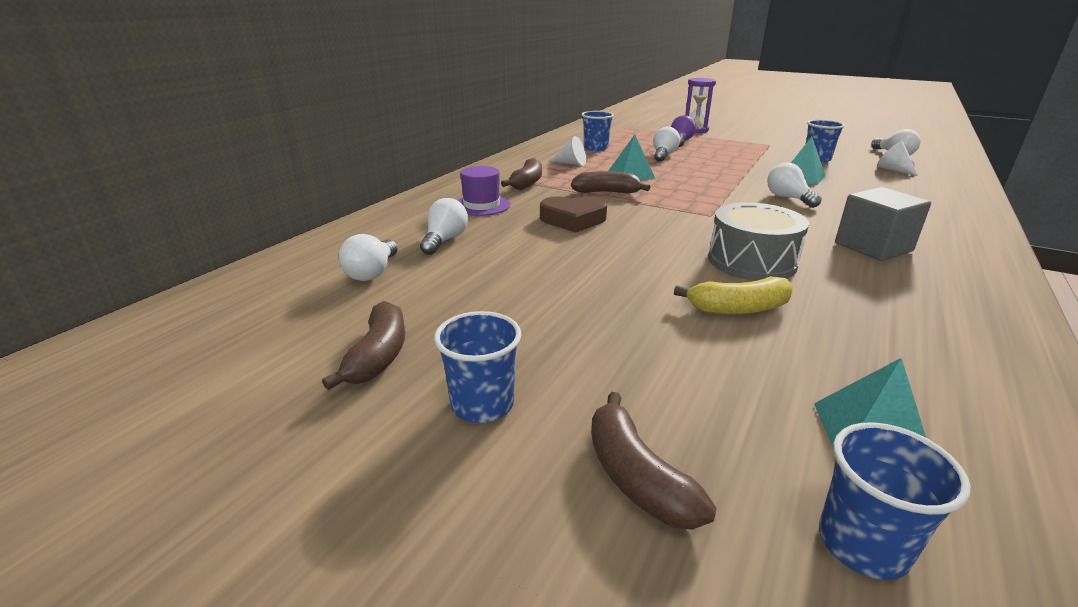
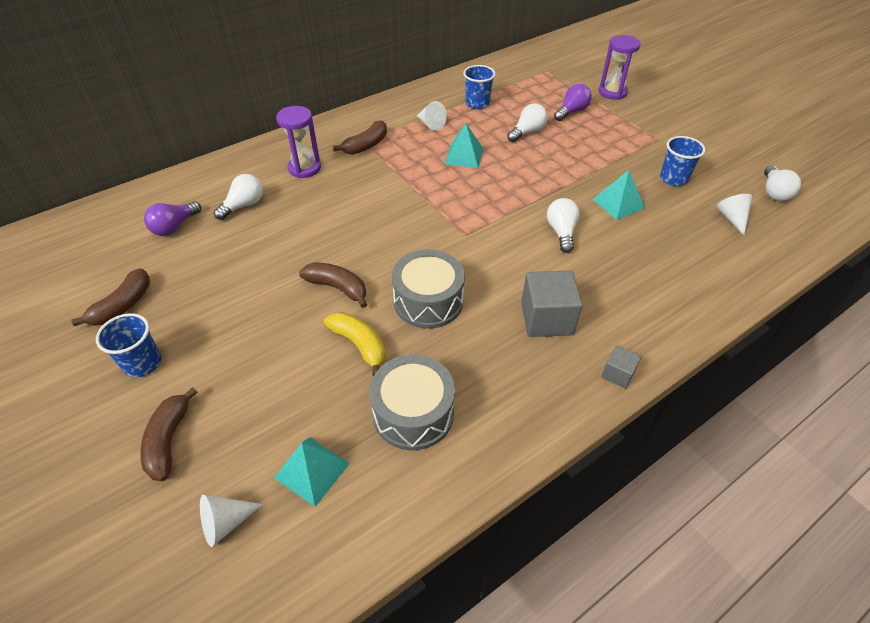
camera: 25 degrees right, 20 degrees up
(372, 272) = (174, 227): white light bulb -> purple light bulb
(481, 205) = (304, 168): purple hat -> purple hourglass
(573, 220) = (352, 208): brown heart -> none
(607, 192) = (415, 178): brown banana -> brown banana (337, 287)
(738, 309) = (359, 345): yellow banana -> yellow banana turned 150 degrees counterclockwise
(862, 544) = (226, 523): blue cup -> white cone
(883, 344) = (413, 413): none -> grey drum
(992, 265) = (617, 374): none -> grey cube

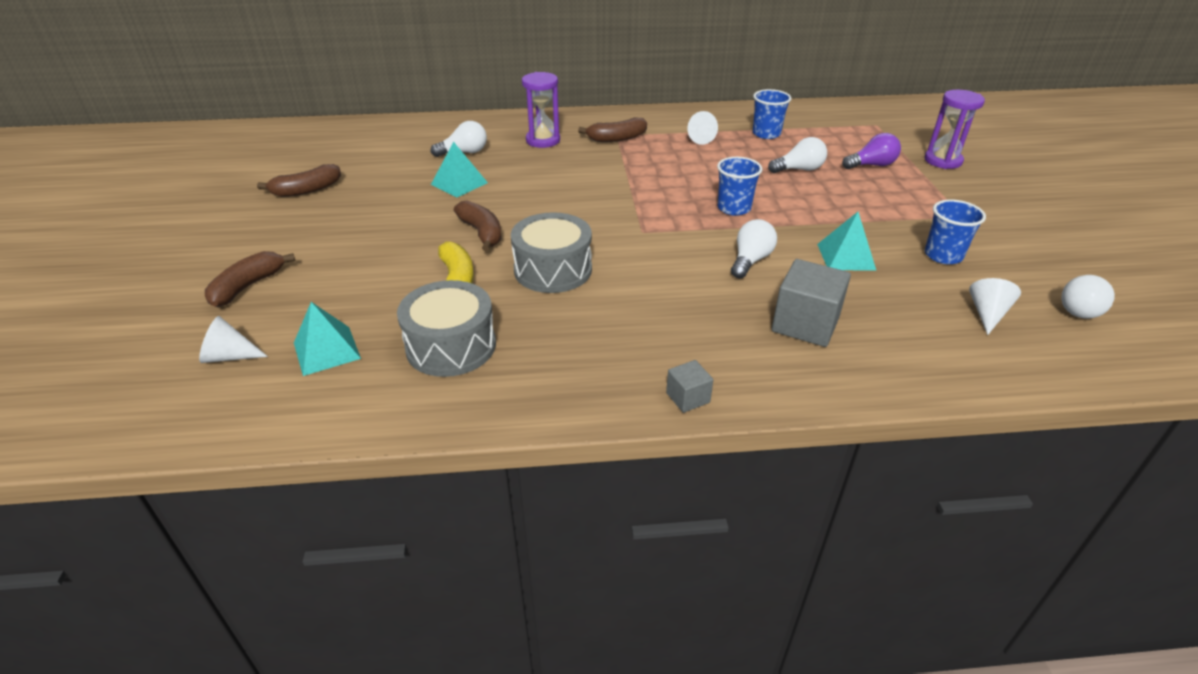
camera: 30 degrees right, 10 degrees down
(142, 363) = (281, 231): blue cup -> blue cup (734, 208)
(174, 227) = (396, 151): purple light bulb -> none
(464, 156) = (708, 171): turquoise pyramid -> turquoise pyramid (459, 183)
(546, 318) = (657, 324): grey cube -> grey cube (805, 324)

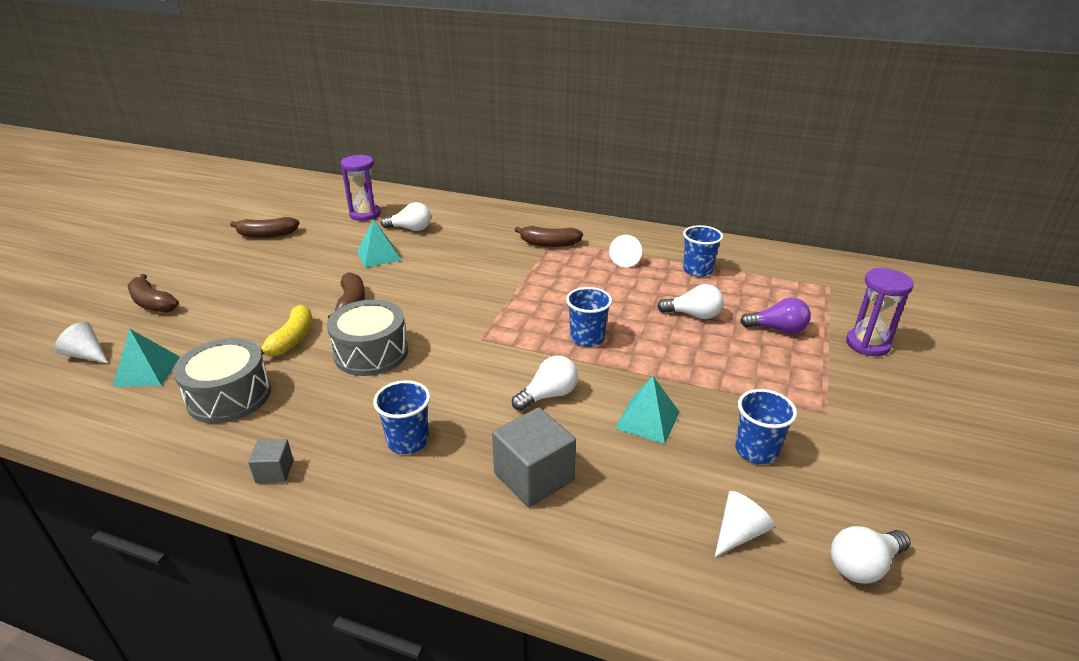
camera: 25 degrees right, 5 degrees down
(248, 286) = (152, 303): brown banana -> brown banana turned 105 degrees counterclockwise
(543, 140) = (484, 232): purple hourglass -> purple hourglass (365, 214)
(671, 330) = (408, 441): none -> blue cup
(688, 397) = (355, 510): grey cube -> grey cube (274, 471)

